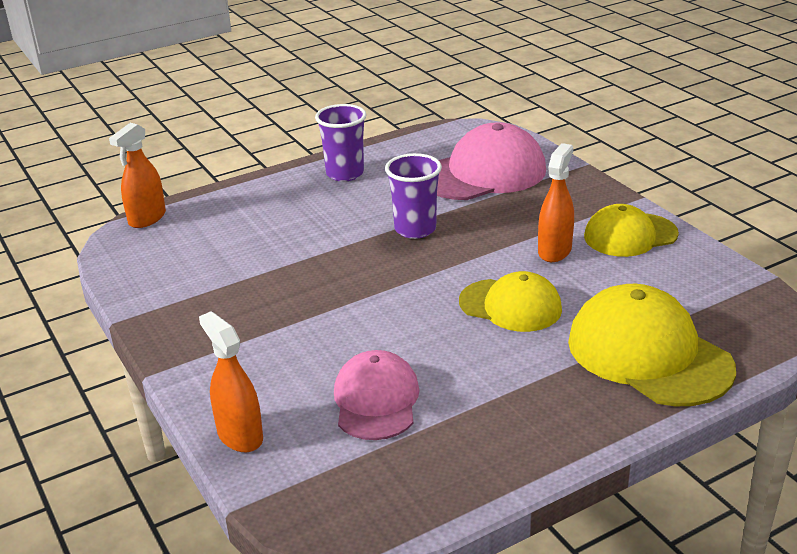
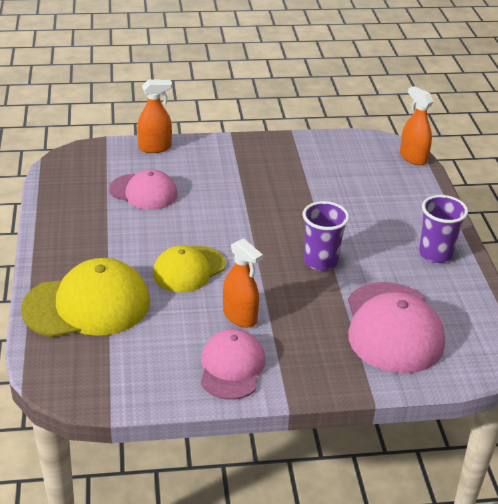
camera: 110 degrees right, 5 degrees up
(630, 235) = (231, 367): yellow cap -> pink cap

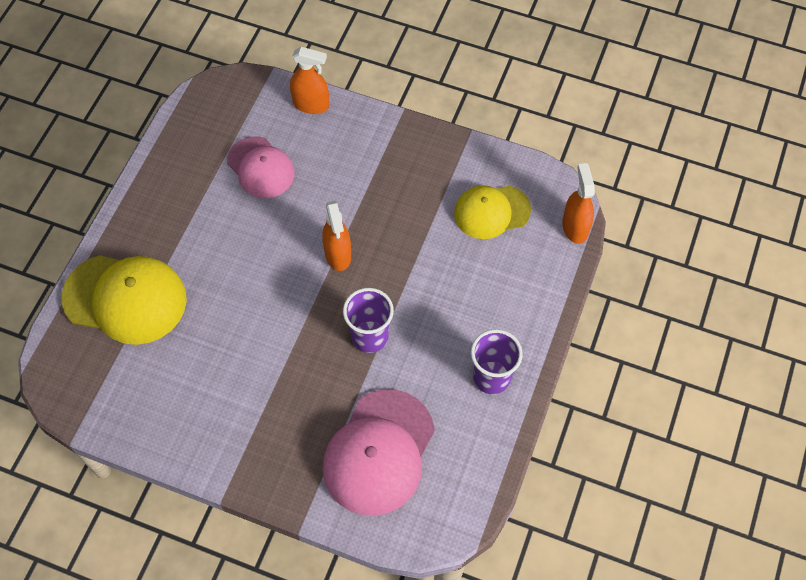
camera: 30 degrees right, 25 degrees up
(189, 269) = (240, 292): yellow cap -> yellow cap (491, 212)
(231, 367) = (203, 430): pink cap -> none
(240, 316) = (248, 373): orange spray bottle -> orange spray bottle (338, 254)

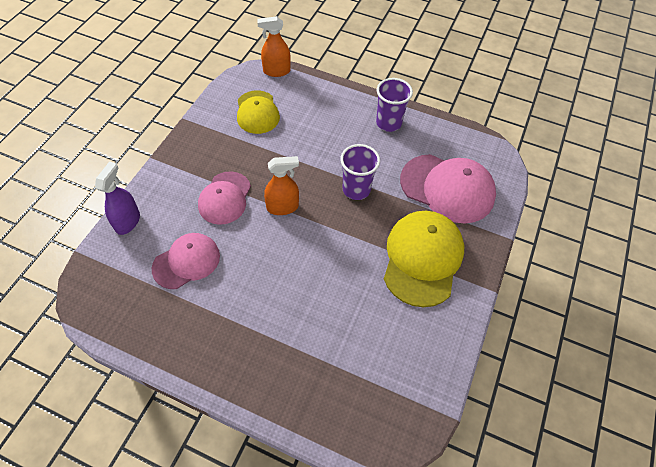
camera: 90 degrees left, 5 degrees down
(125, 298) = (311, 376): yellow cap -> yellow cap (422, 259)
(311, 104) = (128, 221): orange spray bottle -> purple spray bottle
(348, 192) = (225, 198): none -> pink cap

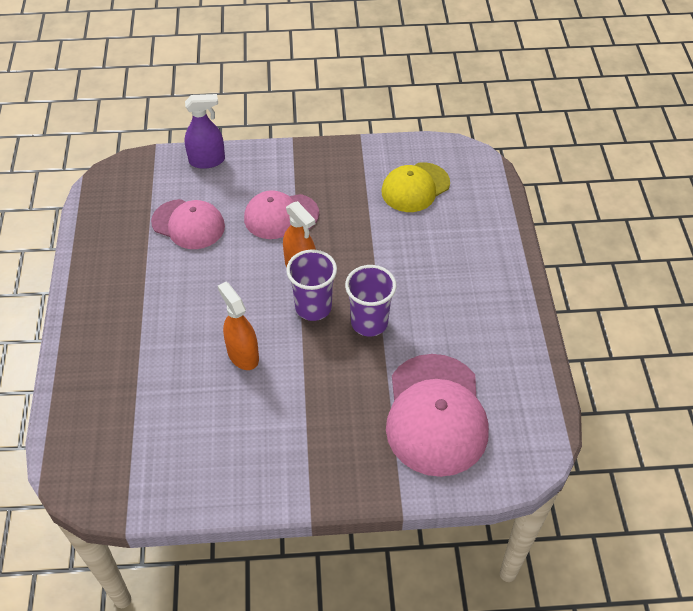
camera: 65 degrees right, 5 degrees down
(276, 71) = (491, 175): orange spray bottle -> orange spray bottle (243, 355)
(388, 123) = (496, 313): purple cup -> purple cup (313, 307)
(422, 259) = (312, 425): yellow cap -> none

